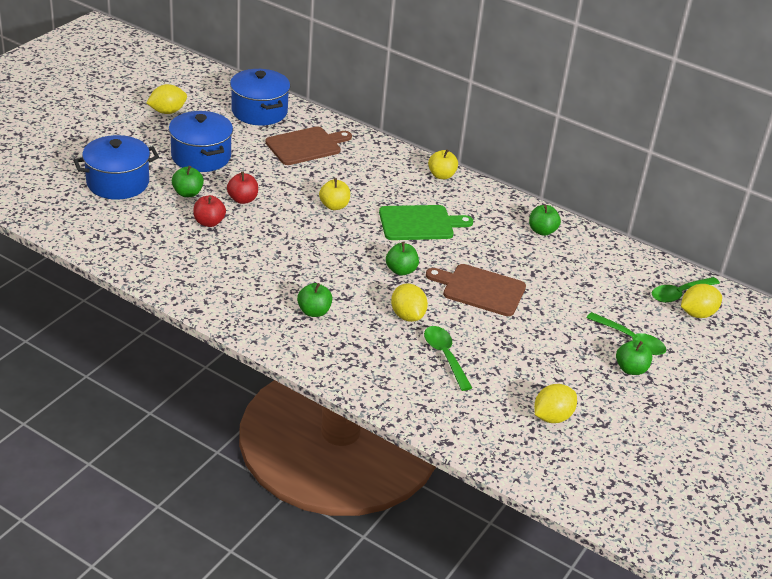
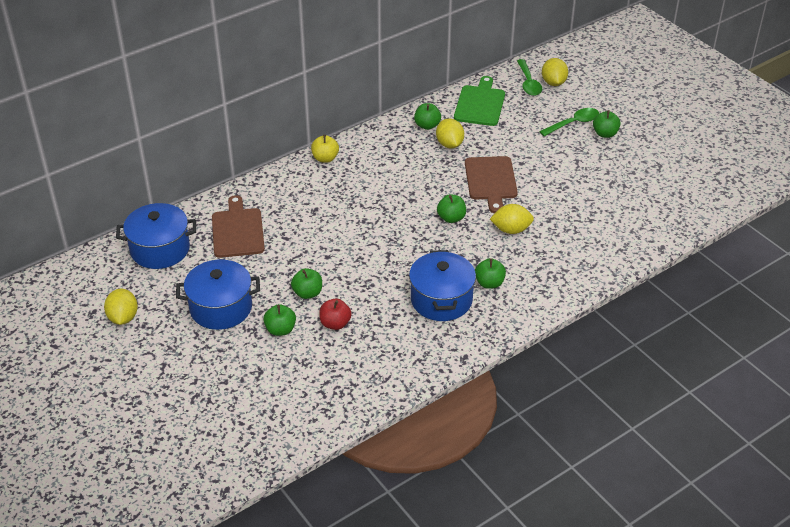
camera: 65 degrees left, 5 degrees up
(118, 183) = (239, 379): blue pot -> blue pot (441, 300)
(242, 199) = (307, 293): red apple -> green apple
(334, 206) = (343, 235): yellow apple -> none
(419, 223) = (390, 190): green cutting board -> green cutting board (480, 104)
(445, 356) = (566, 222): green spoon -> none
(480, 289) = (491, 181): brown cutting board -> brown cutting board turned 45 degrees counterclockwise
(552, 417) = (646, 187): yellow lemon -> yellow lemon (449, 144)

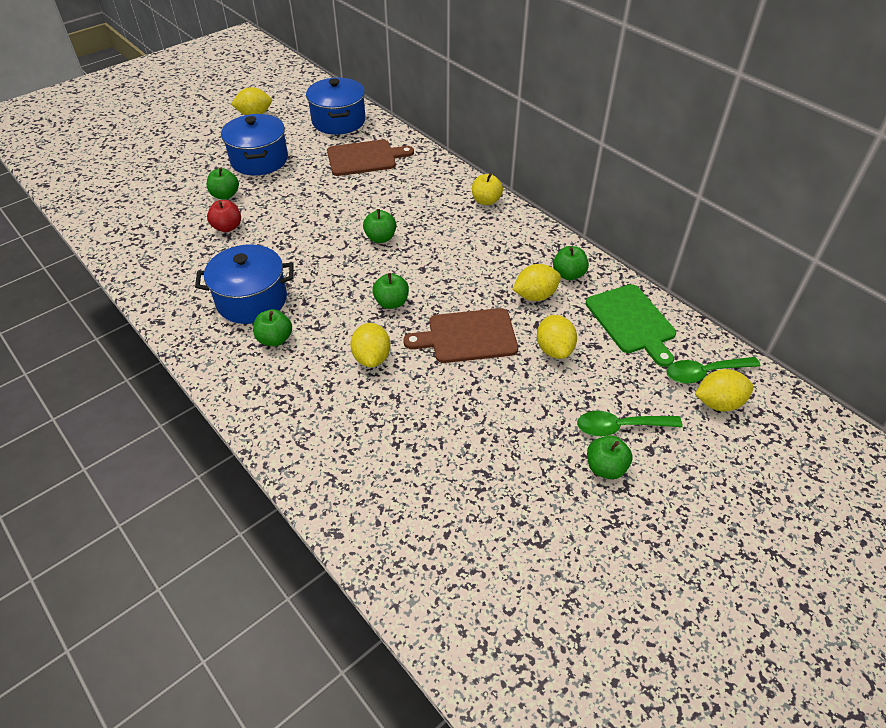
camera: 85 degrees right, 5 degrees up
(307, 293) = (273, 207): green apple -> green apple (380, 238)
(480, 104) = (632, 321): green cutting board -> green cutting board turned 60 degrees clockwise
(505, 142) = (554, 349): none -> yellow lemon
(573, 123) = (620, 427): green spoon -> green spoon turned 120 degrees clockwise

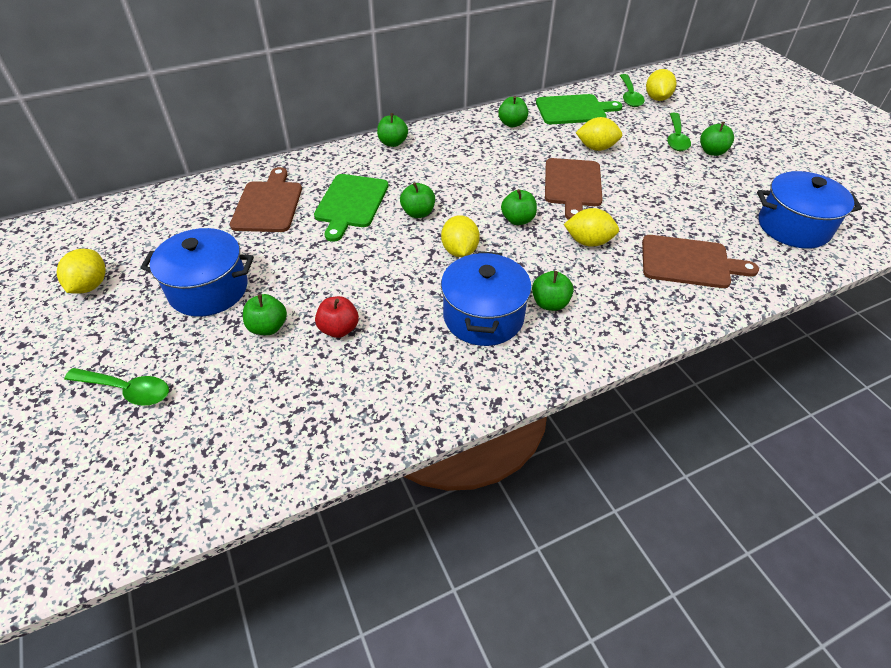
camera: 75 degrees left, 0 degrees up
(165, 158) = (126, 390): none -> green spoon
(338, 121) = (174, 214): blue pot -> blue pot (793, 227)
(359, 443) = (689, 262): none -> brown cutting board
(381, 198) = (351, 203): none -> green cutting board
(486, 201) = (393, 143): yellow apple -> green apple
(535, 296) = (532, 144): yellow lemon -> yellow lemon (459, 251)

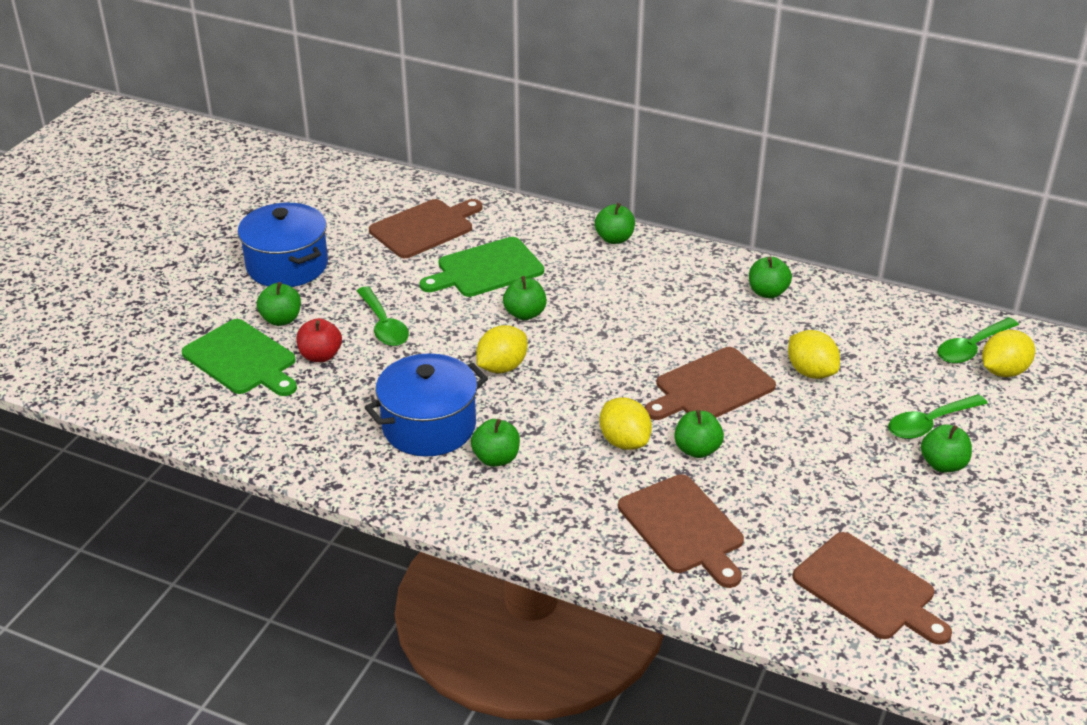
camera: 50 degrees right, 10 degrees down
(90, 285) = (227, 211): yellow lemon -> none
(126, 390) = (151, 296): green spoon -> green spoon (383, 325)
(517, 220) = (598, 379): green apple -> green apple (697, 450)
(573, 110) = (867, 320): green cutting board -> green cutting board (242, 359)
(793, 227) = (868, 589): blue pot -> brown cutting board

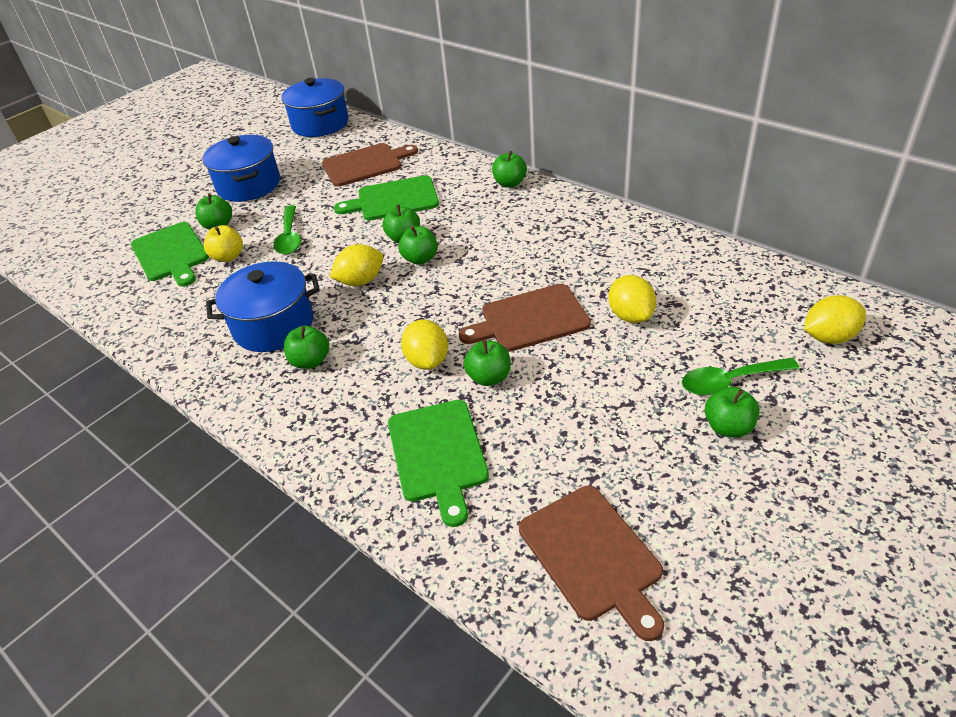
camera: 20 degrees right, 5 degrees up
(320, 356) = (228, 257): red apple -> yellow apple
(332, 178) = (320, 124): none -> blue pot
(683, 528) = (438, 454): brown cutting board -> green cutting board
(767, 292) = (622, 239): green apple -> green apple (420, 259)
(971, 348) = (803, 309): green spoon -> none

